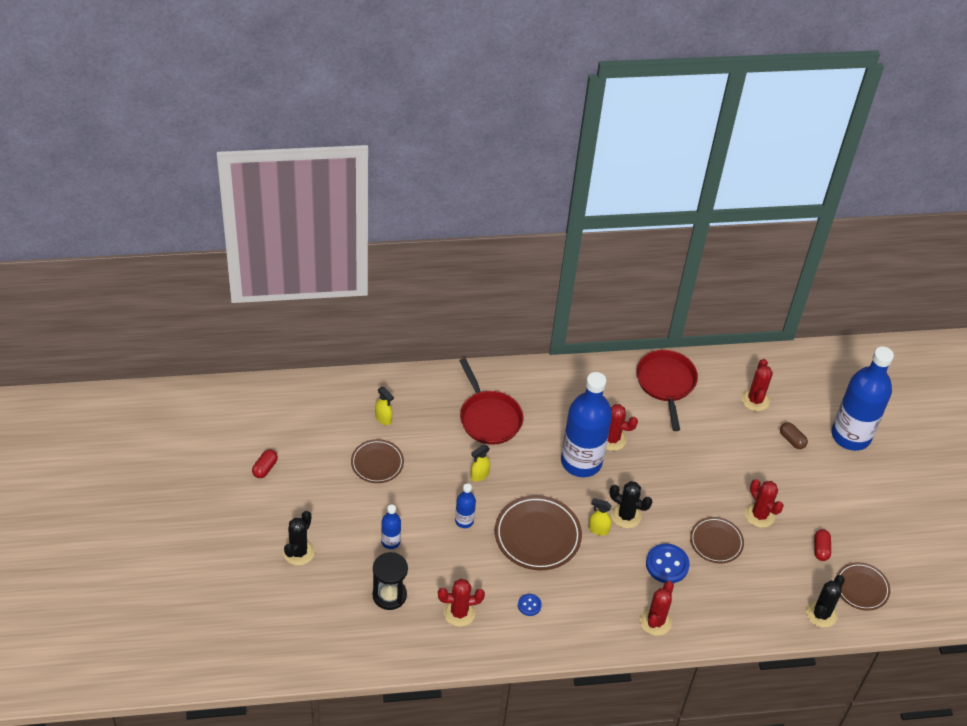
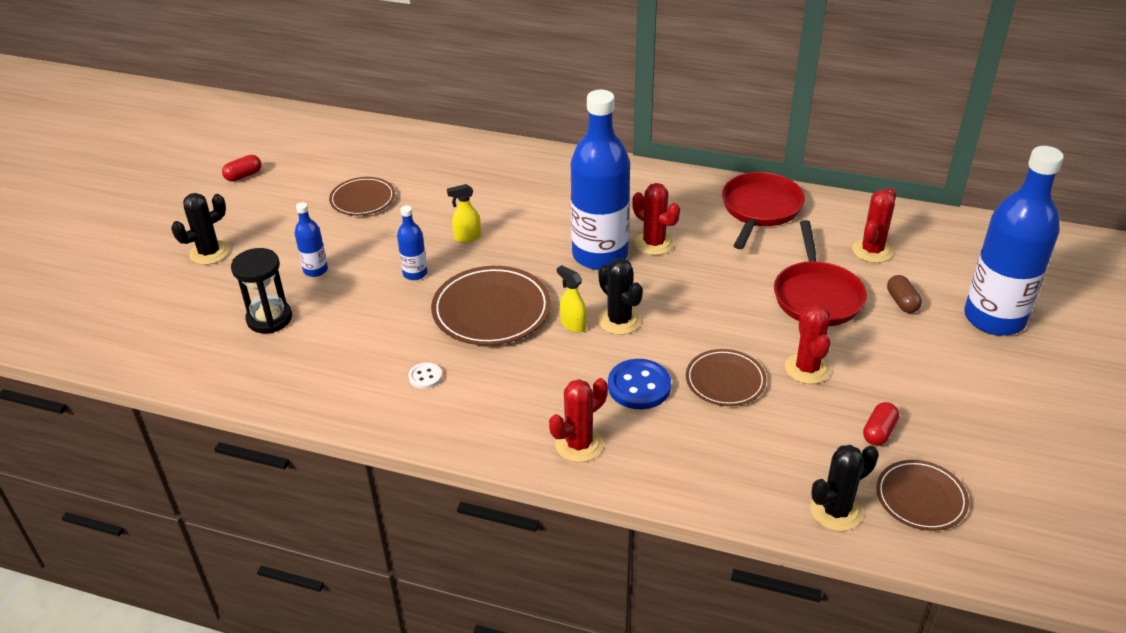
camera: 30 degrees right, 10 degrees down
(383, 418) = (402, 165): yellow spray bottle -> none
(459, 612) = (334, 359): red cactus -> none
(489, 418) = (519, 191): red pan -> red pan (816, 296)
(529, 605) = (425, 377): blue button -> white button

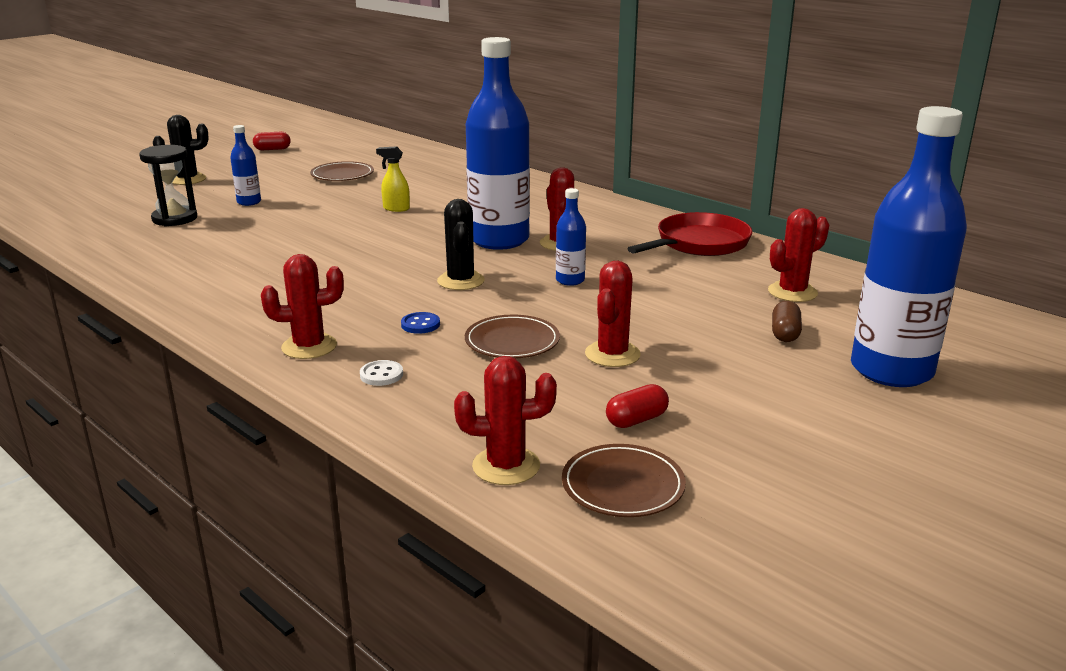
camera: 25 degrees right, 15 degrees down
(415, 273) = (323, 219): blue bottle -> blue bottle (570, 280)
(425, 377) = (241, 275): white button -> white button (381, 375)
(491, 310) = (355, 251): brown plate -> none
(573, 325) = (414, 274): yellow spray bottle -> none
(639, 386) = (420, 324): blue button -> blue button, size x0.54
(816, 296) = (688, 309): red pan -> none
(836, 511) = (506, 466): black cactus -> red cactus

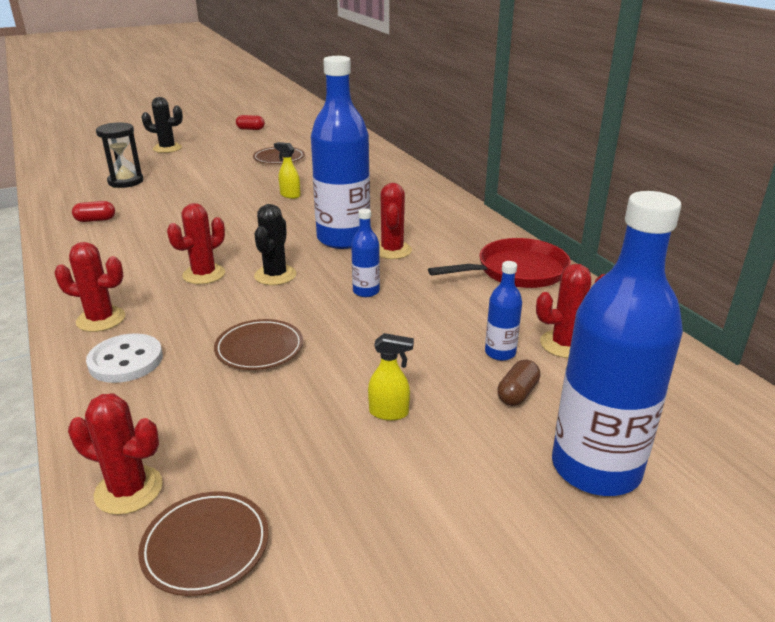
camera: 20 degrees right, 5 degrees up
(249, 202) = (189, 174): blue bottle -> blue bottle (500, 353)
(381, 375) = (126, 361): white button -> white button, size x1.86
(420, 324) = (203, 314): blue button -> none
(612, 354) = (332, 382): red cactus -> red cactus (204, 274)
(636, 420) = (287, 466): red capsule -> red capsule (95, 220)
(688, 367) = (389, 413): none -> yellow spray bottle

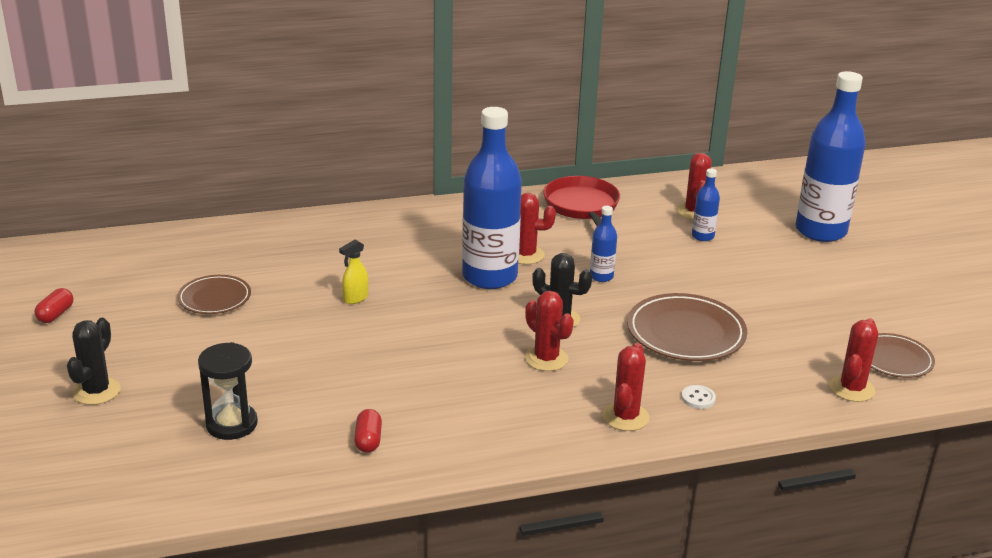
camera: 80 degrees left, 0 degrees up
(126, 361) = (698, 398): white button -> white button, size x0.54
(259, 348) = (686, 333): brown plate -> brown plate, size x1.61
(389, 413) = (770, 287): yellow spray bottle -> none
(517, 393) = (751, 239): brown capsule -> none

